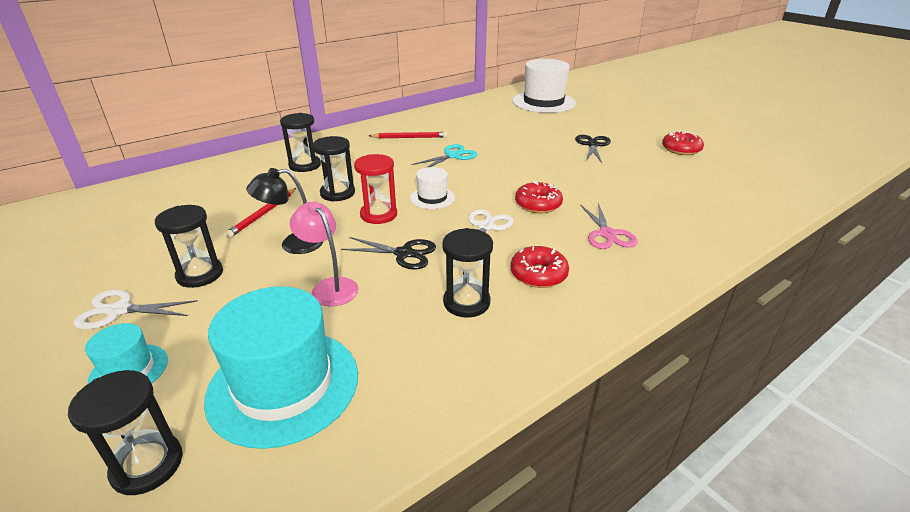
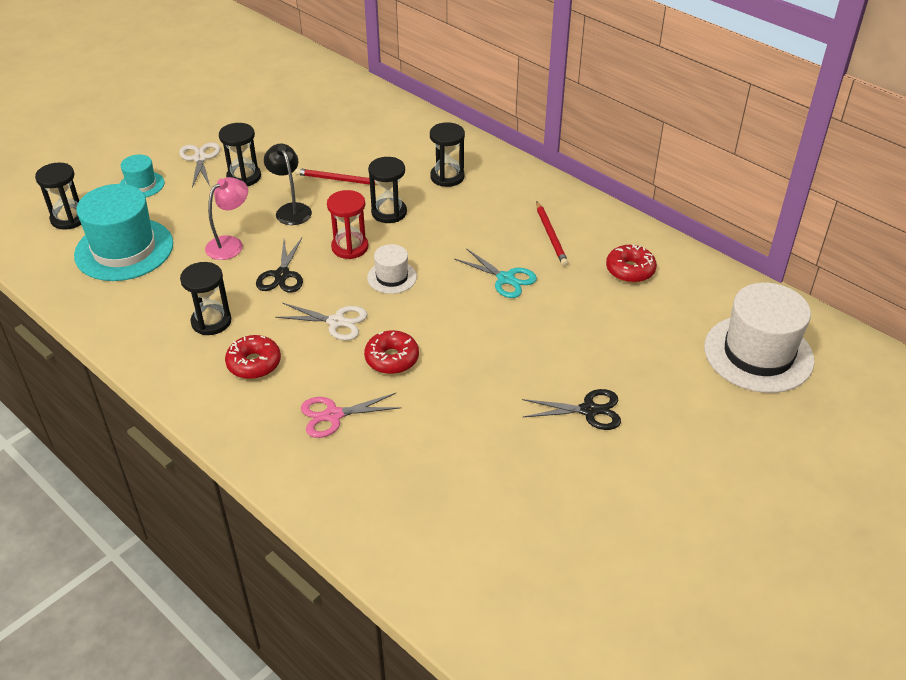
camera: 80 degrees right, 10 degrees up
(681, 149) = (608, 516): red donut -> red donut (630, 270)

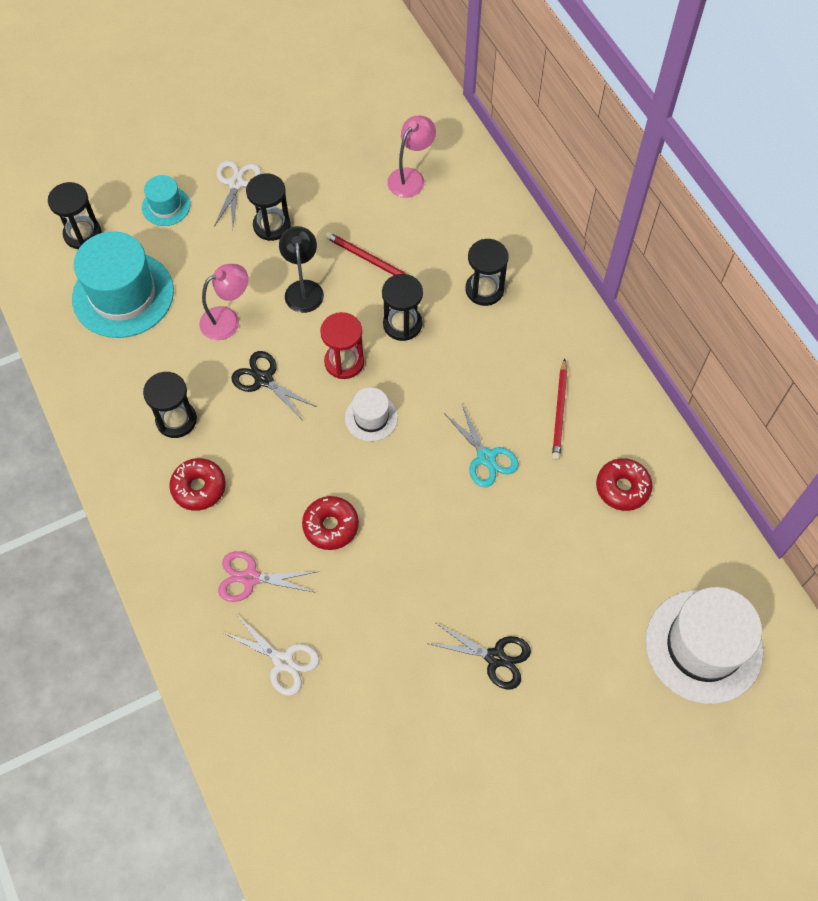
camera: 20 degrees right, 20 degrees up
(282, 275) = (263, 379): black scissors -> black scissors turned 105 degrees clockwise
(336, 322) = (295, 460): white scissors -> white scissors (283, 661)
(350, 125) = (411, 177): none -> pink lamp

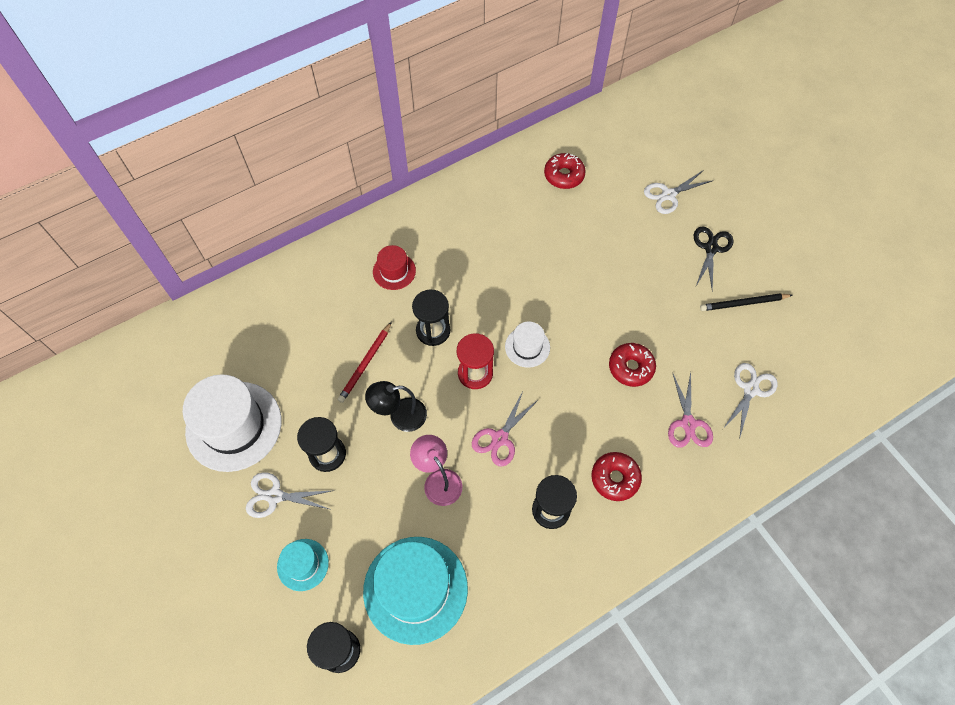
camera: 95 degrees left, 0 degrees up
(263, 379) = (500, 438): black scissors -> pink scissors
(406, 681) = (743, 303): none -> black pencil
(411, 177) = (271, 336): pink lamp -> none
(484, 290) = (394, 271): black hourglass -> red hat
(486, 457) = (552, 262): turquoise scissors -> none
(560, 412) = (505, 215): red pencil -> none
(587, 618) = (668, 195): none -> white scissors
(703, 646) = (672, 131): white hat -> white hat (234, 426)

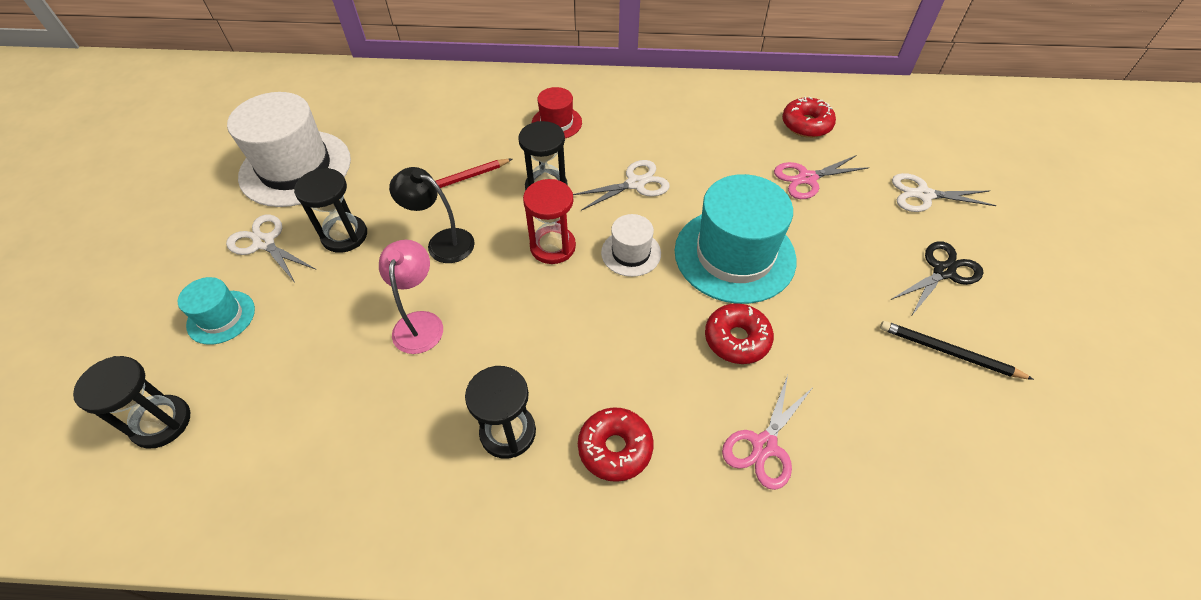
camera: 35 degrees right, 10 degrees down
(415, 589) = (290, 415): turquoise hat -> turquoise hat (734, 255)
(500, 438) = (520, 322): pink scissors -> pink scissors (807, 178)
(750, 389) = (887, 458): white scissors -> white scissors (635, 183)

